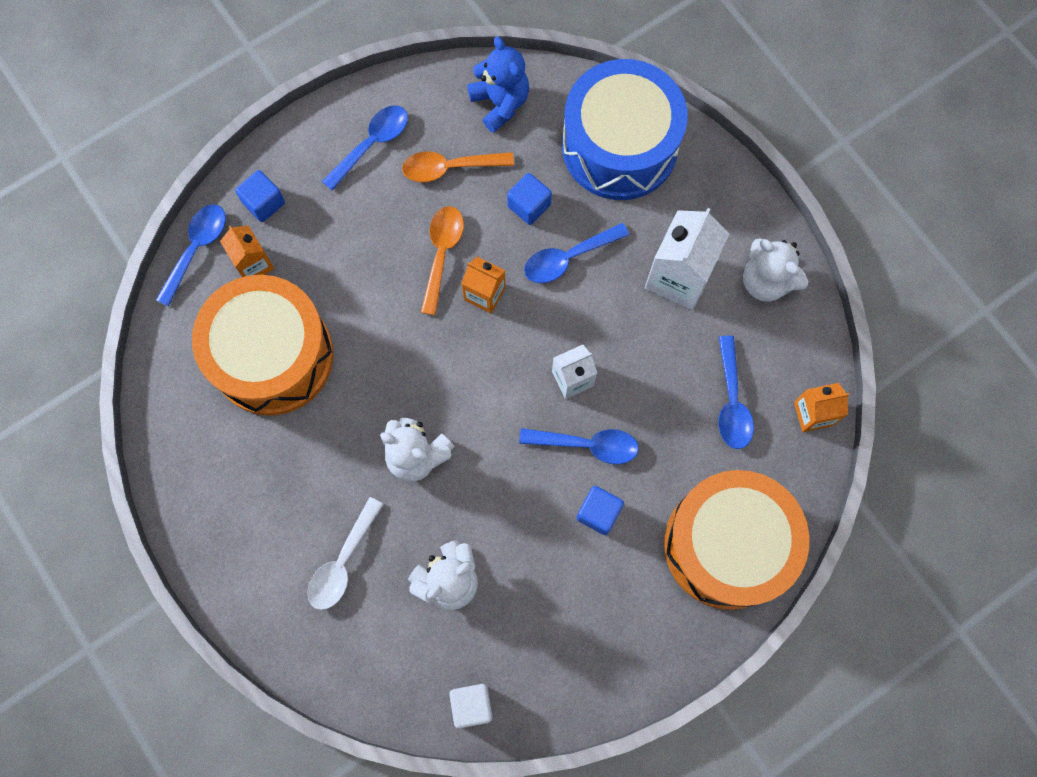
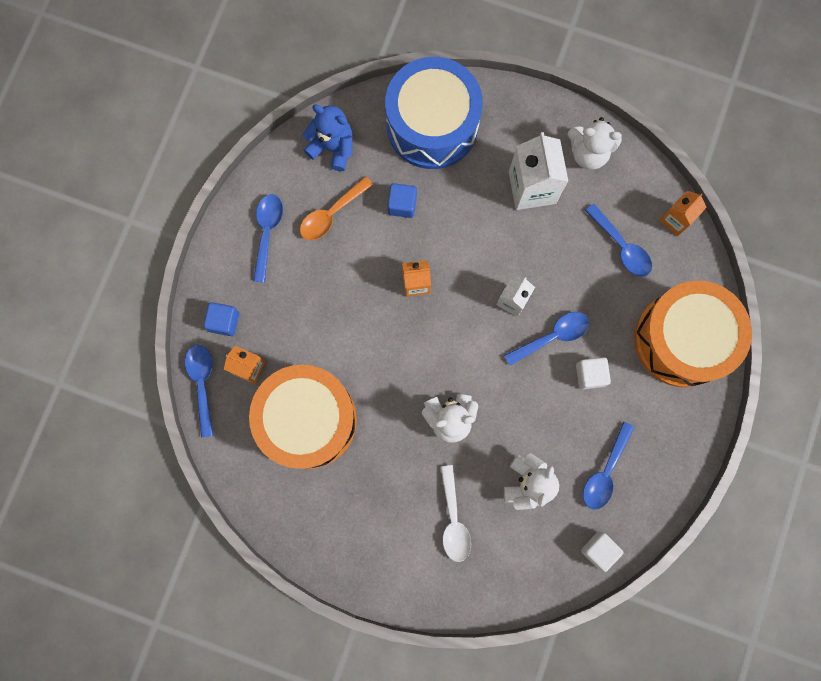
camera: 35 degrees left, 5 degrees up
(442, 254) = (369, 275): orange spoon -> none
(568, 258) = (453, 223): blue spoon -> blue spoon (605, 472)
(598, 513) = (590, 375): blue cube -> white cube

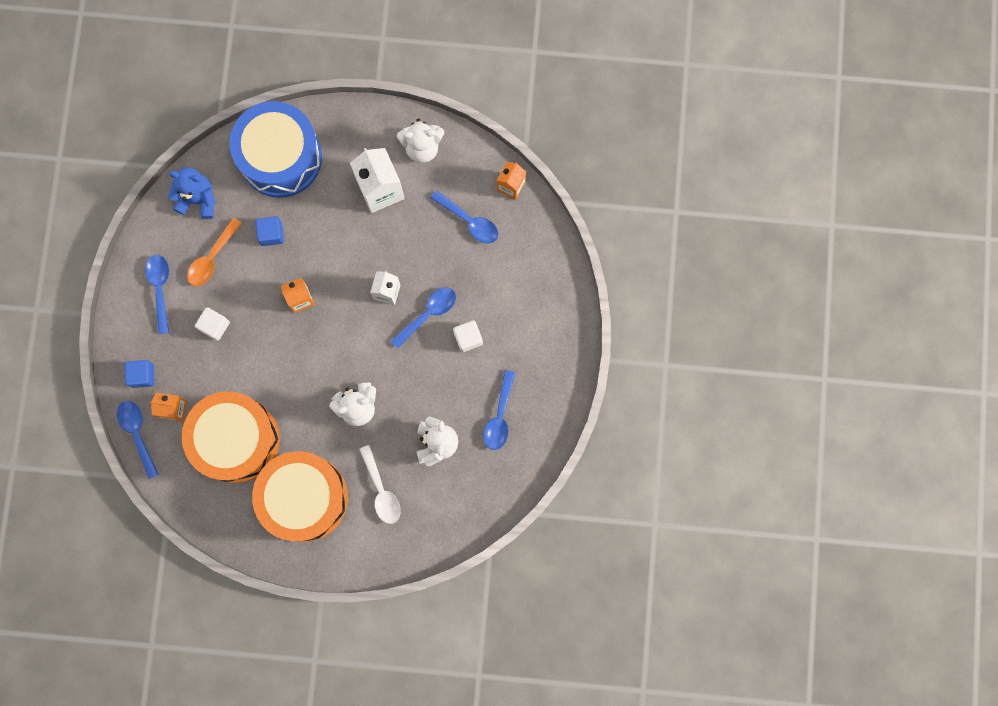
camera: 15 degrees left, 0 degrees up
(598, 550) = (509, 482): white cube -> white cube (215, 326)
(682, 339) = (539, 288): orange drum -> orange drum (304, 498)

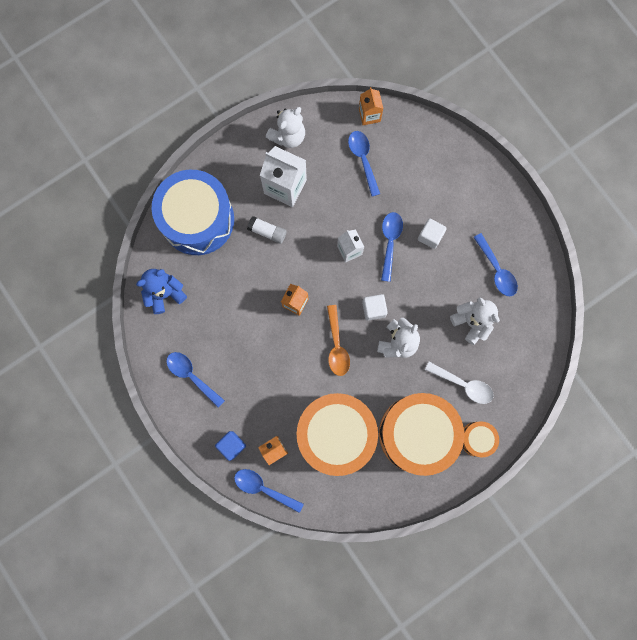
camera: 40 degrees left, 0 degrees up
(212, 258) = (210, 325): orange spoon -> orange spoon (337, 346)
(215, 326) = (252, 370): white cube -> white cube (373, 309)
(271, 234) = (237, 275): blue cube -> none
(330, 217) = (267, 232): none -> white glue stick
(351, 546) = (477, 439): none -> orange drum
(469, 221) = (363, 159): blue spoon -> blue spoon turned 105 degrees counterclockwise

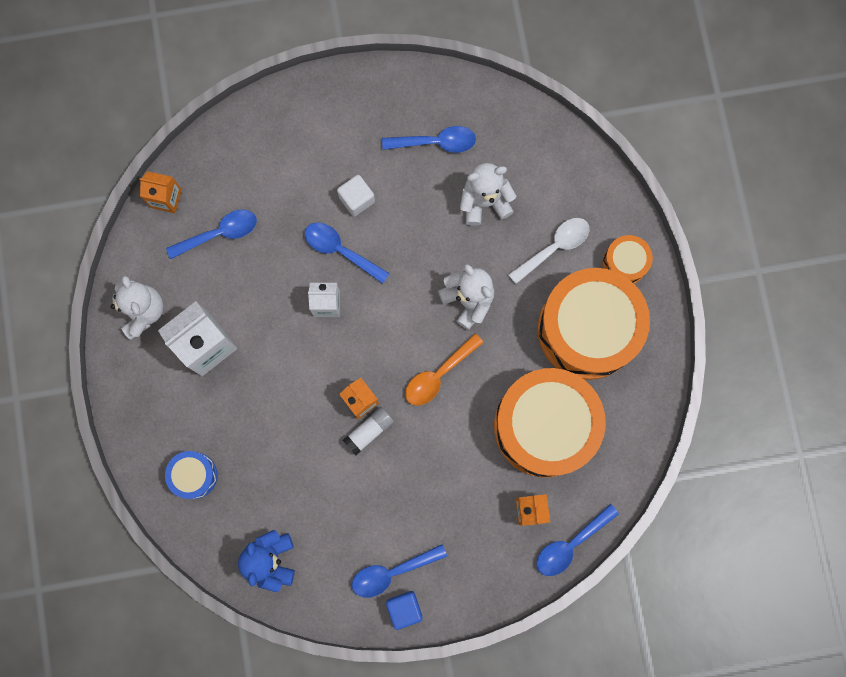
camera: 65 degrees left, 0 degrees up
(197, 219) = (194, 475): blue drum -> blue drum, size x0.45
(232, 445) = (501, 560): blue cube -> blue cube (404, 608)
(267, 232) = (254, 394): white glue stick -> white glue stick (369, 431)
(337, 346) = (438, 375): orange spoon -> orange spoon turned 120 degrees clockwise
(363, 159) = (219, 233): blue spoon -> blue spoon turned 150 degrees clockwise
(373, 309) = (414, 309): white cube -> none

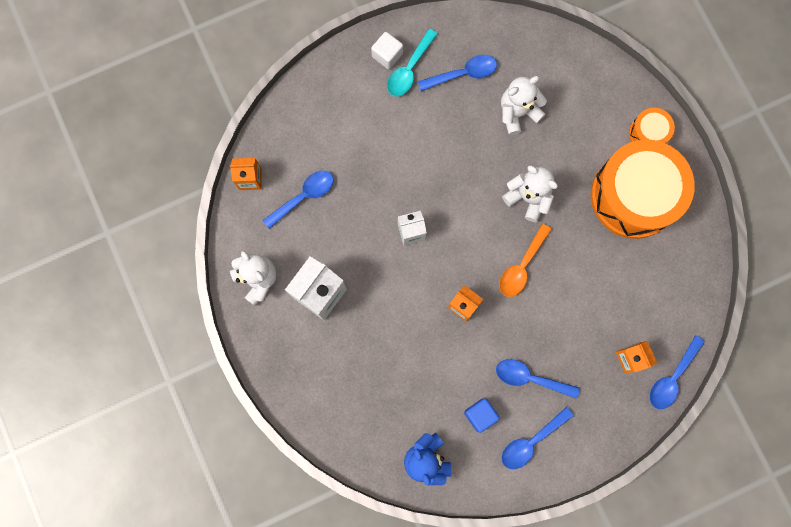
camera: 15 degrees left, 0 degrees up
(194, 475) = (341, 405): blue drum -> none
(340, 250) = (409, 184): blue spoon -> blue spoon (530, 378)
(357, 199) = (411, 138): white cube -> white cube (387, 55)
(369, 431) = (477, 329): white glue stick -> none
(377, 122) = (409, 69): none -> turquoise spoon
(404, 608) = (550, 469): blue cube -> blue cube (480, 415)
(544, 426) = (622, 285): orange drum -> none
(554, 247) = (586, 135): white spoon -> none

